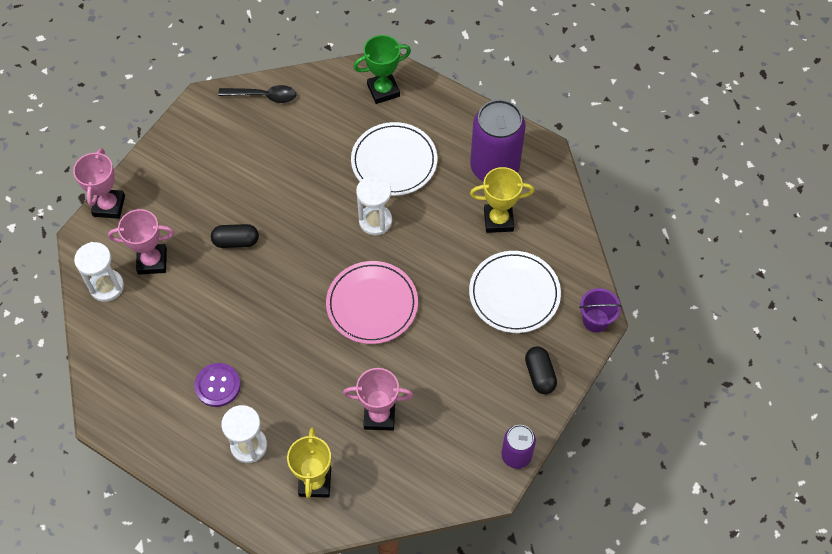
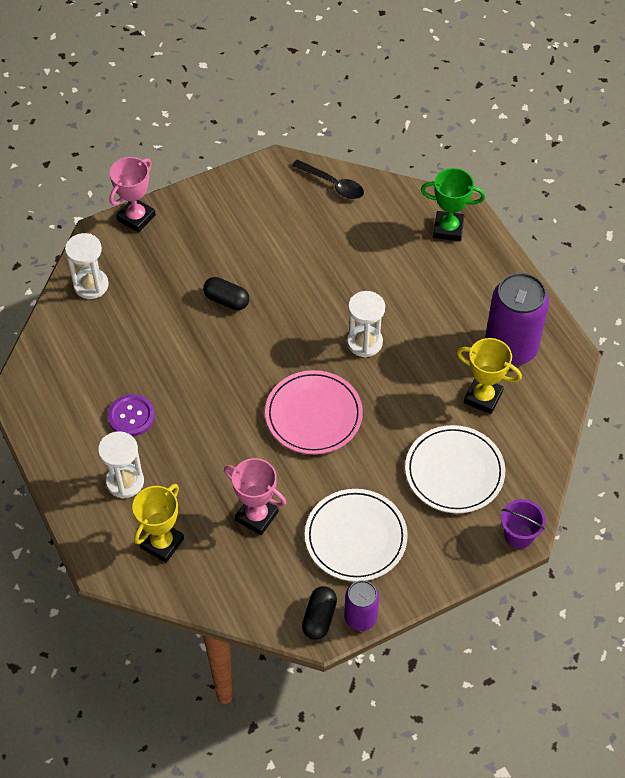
camera: 30 degrees right, 5 degrees down
(152, 261) = (143, 282): pink trophy -> none
(394, 161) = (417, 297): white plate -> white plate (355, 537)
(539, 375) = (431, 557): black capsule -> black capsule (319, 618)

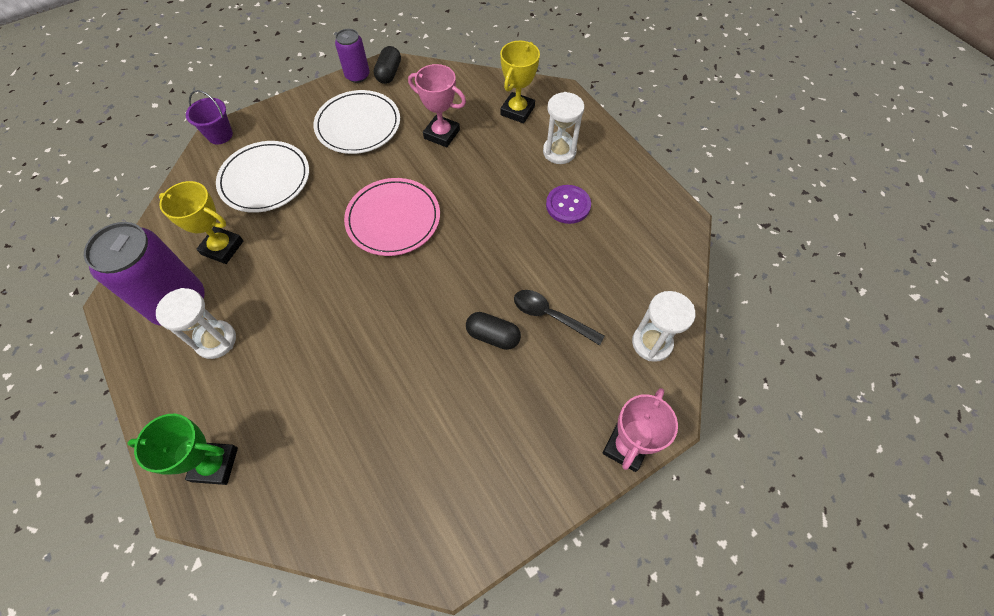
camera: 175 degrees right, 5 degrees up
(333, 184) = (365, 532): black spoon -> black spoon (551, 316)
(364, 342) = (338, 297): white hourglass -> white hourglass (216, 340)

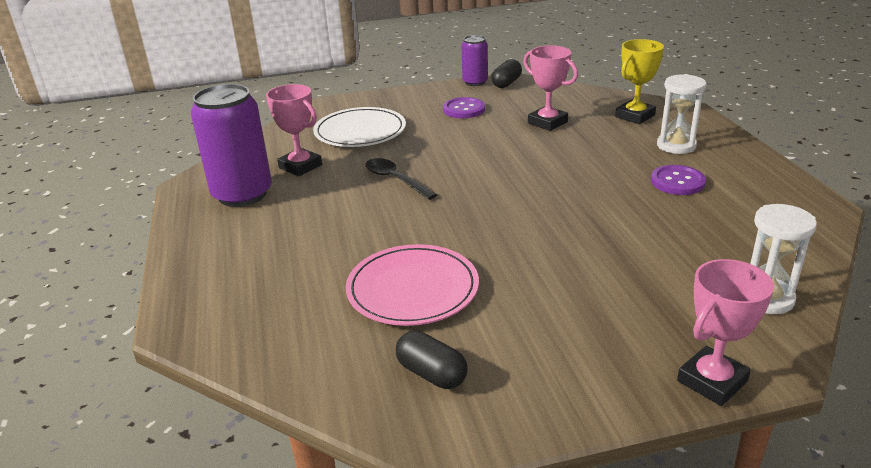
camera: 20 degrees right, 30 degrees down
(215, 464) = (219, 305): green trophy -> none
(216, 340) = (264, 222): white hourglass -> none
(220, 135) = (331, 103): purple bucket -> none
(222, 248) = (300, 166): yellow trophy -> pink trophy
(358, 125) = (464, 109): white plate -> purple button
(393, 219) = (476, 169): pink plate -> pink plate (412, 289)
(493, 336) = (560, 262): black capsule -> black capsule (431, 374)
(551, 316) = (636, 258): black spoon -> black spoon (395, 180)

